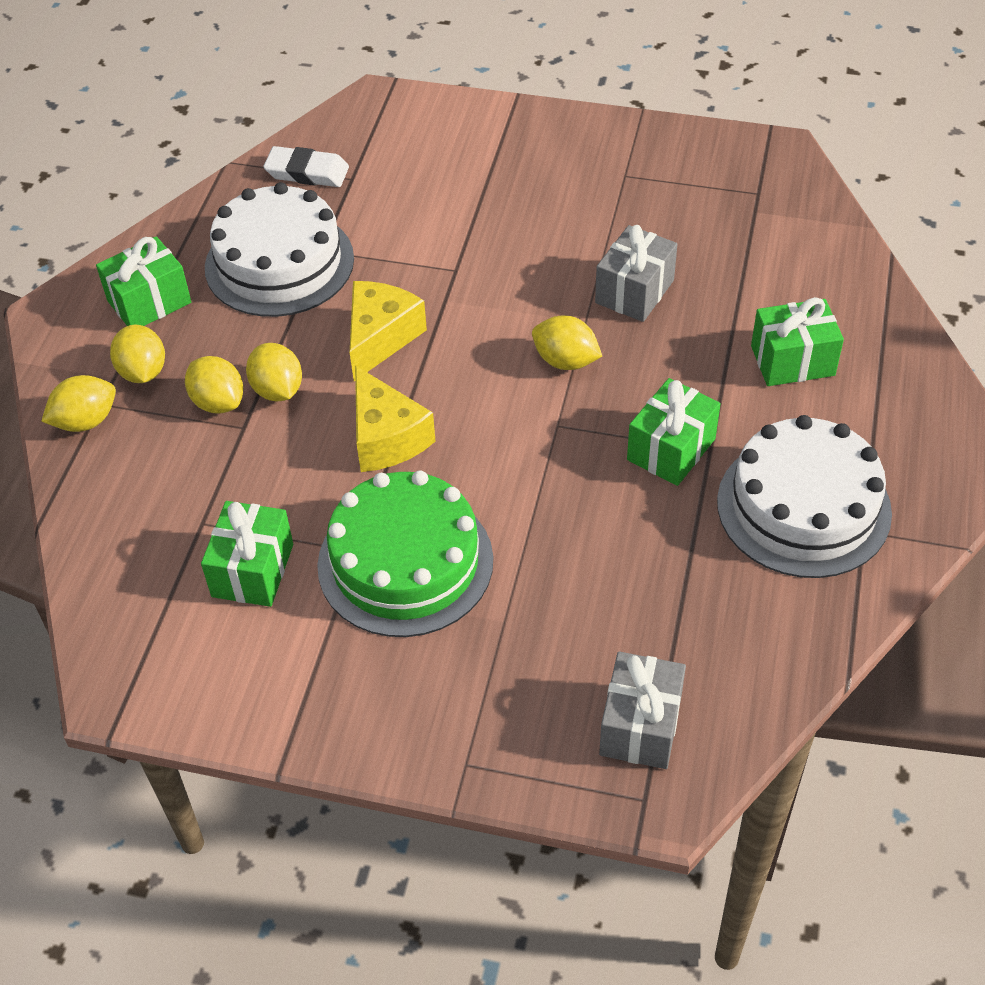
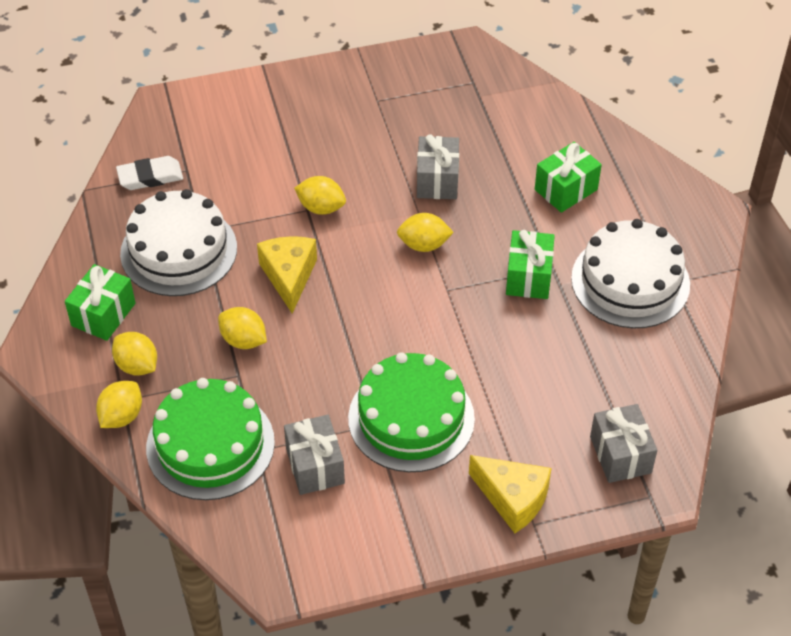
camera: 30 degrees left, 0 degrees up
(155, 494) = (210, 445): none -> green cake
(218, 402) = (208, 365): yellow lemon -> yellow lemon (321, 208)
(252, 570) = (315, 466): green gift -> grey gift
(386, 437) = (341, 342): yellow cheese -> yellow cheese (512, 499)

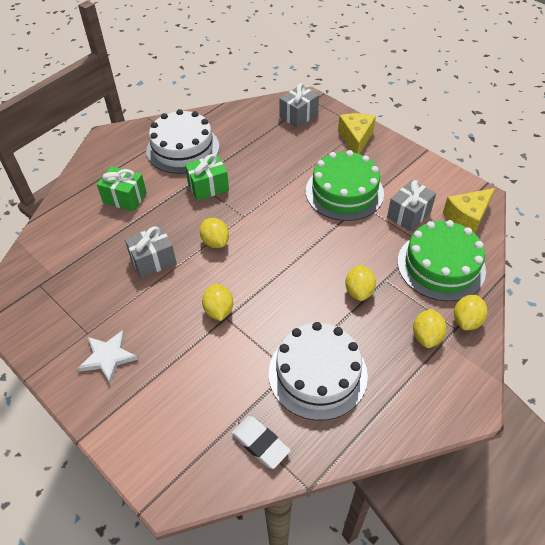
camera: 120 degrees left, 0 degrees up
(103, 314) = (407, 384): green gift -> none
(121, 416) = (466, 320): yellow lemon -> yellow lemon turned 60 degrees counterclockwise
(289, 276) = (291, 295): yellow cheese -> yellow cheese (467, 217)
(334, 107) = (108, 357): none -> white star

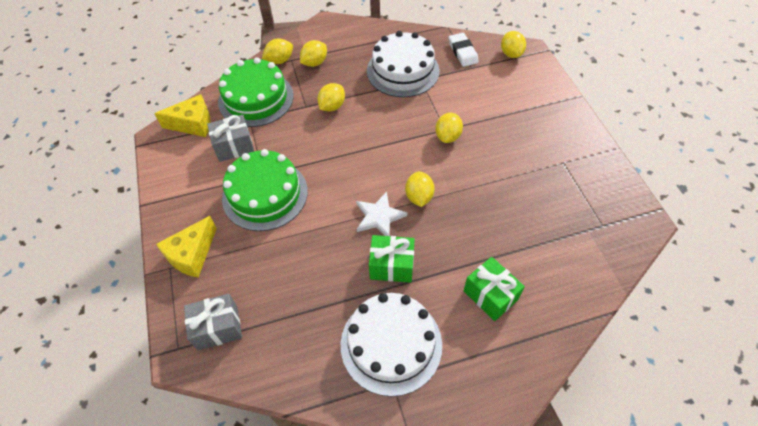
camera: 150 degrees left, 5 degrees up
(108, 357) = (549, 137): white star -> white star (379, 216)
(153, 260) = (485, 203): grey gift -> none
(192, 474) = (511, 54): none -> yellow lemon

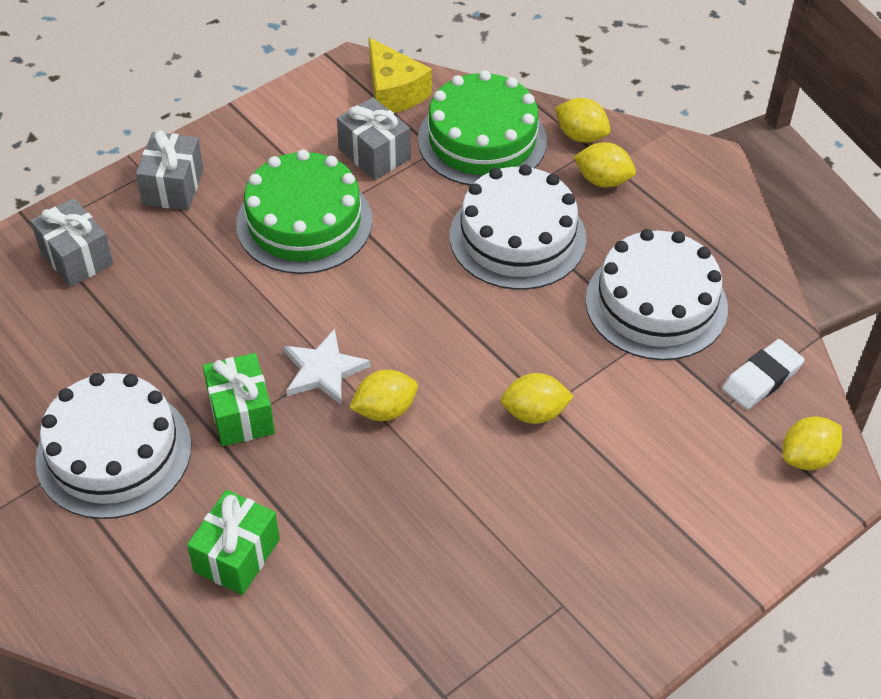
camera: 65 degrees right, 5 degrees down
(192, 254) = (173, 186): yellow cheese -> grey gift
(332, 106) = (517, 237): yellow lemon -> white cake

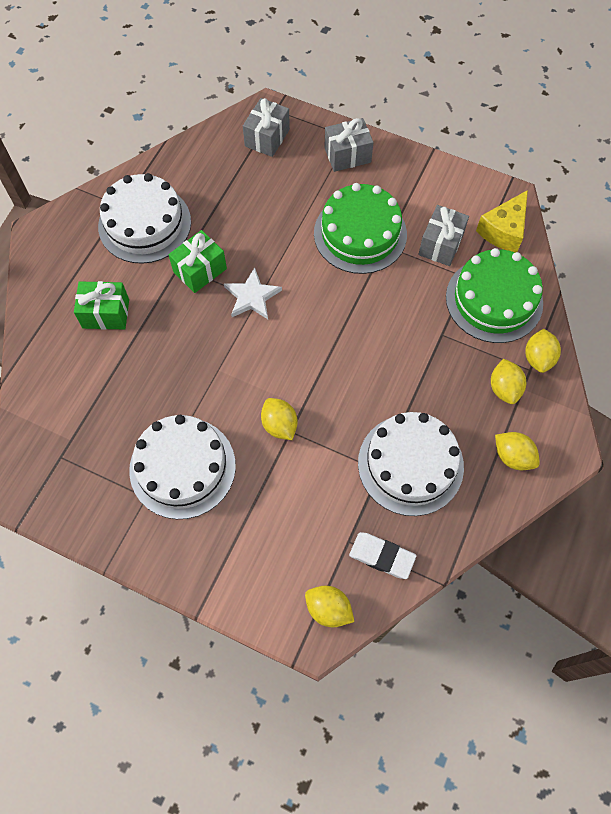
camera: 65 degrees right, 15 degrees up
(385, 410) = (240, 341): yellow lemon -> yellow lemon (512, 456)
(517, 237) = (419, 357): white cake -> white cake (182, 467)

